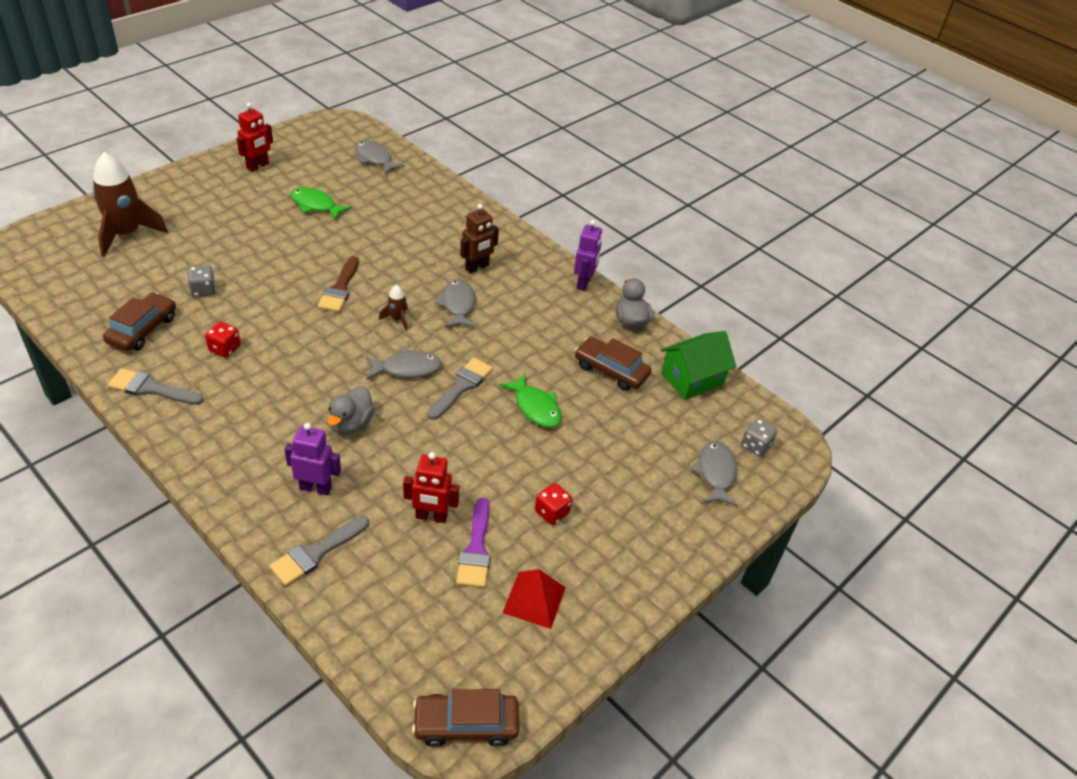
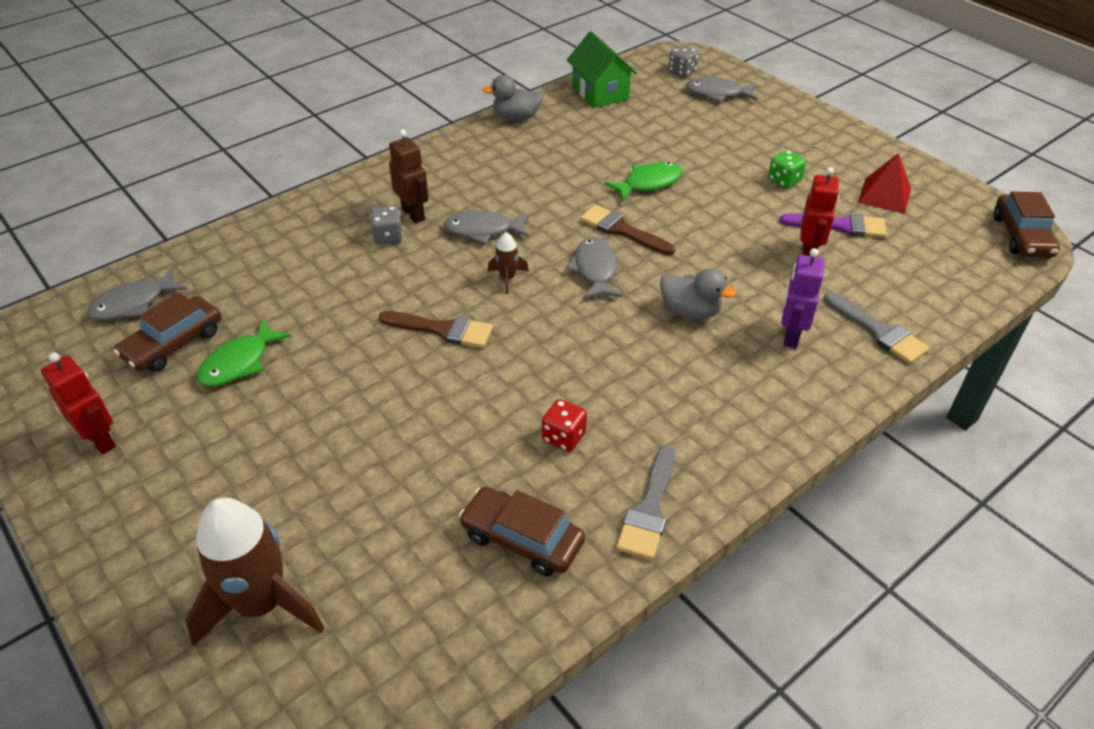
camera: 80 degrees left, 0 degrees up
(203, 290) = (432, 475): grey dice -> grey dice (388, 237)
(461, 386) = (622, 230): grey brush -> brown brush
(552, 512) = (784, 181): red dice -> green dice
(584, 283) = (451, 141): purple robot -> none
(611, 370) = (591, 135): brown car -> brown car (173, 343)

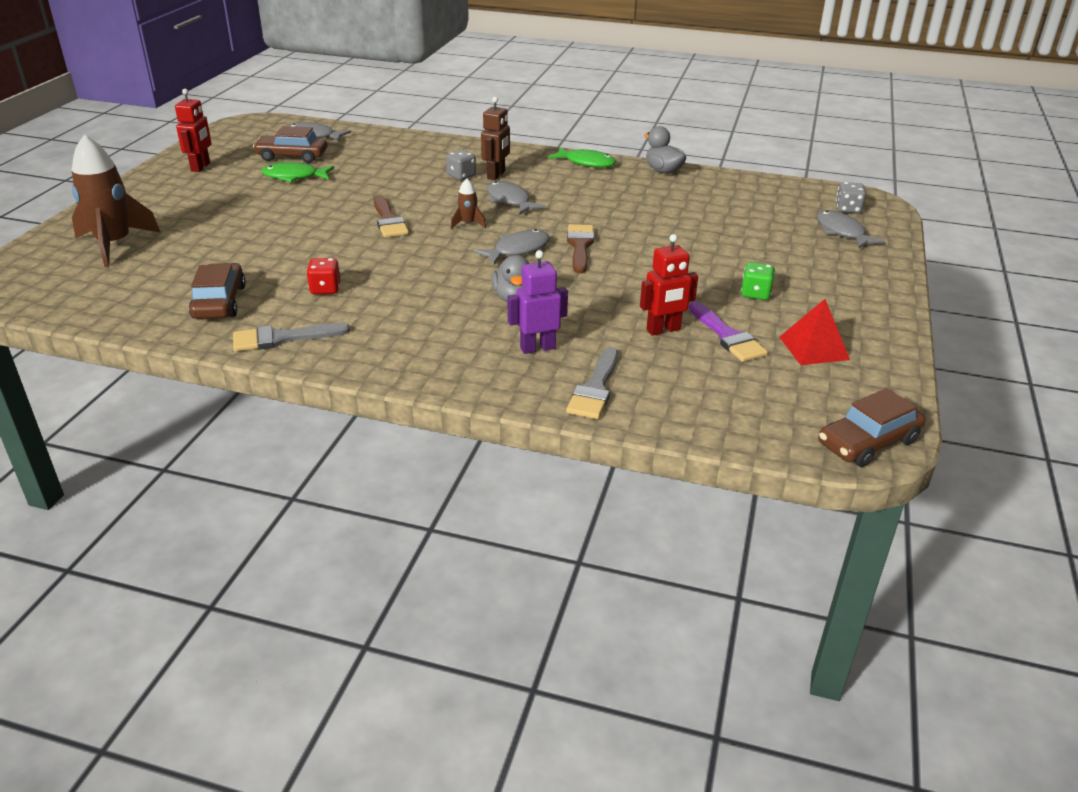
camera: 55 degrees right, 10 degrees down
(600, 92) = (753, 188): green house -> none
(648, 183) = (658, 239): green fish -> green fish (586, 163)

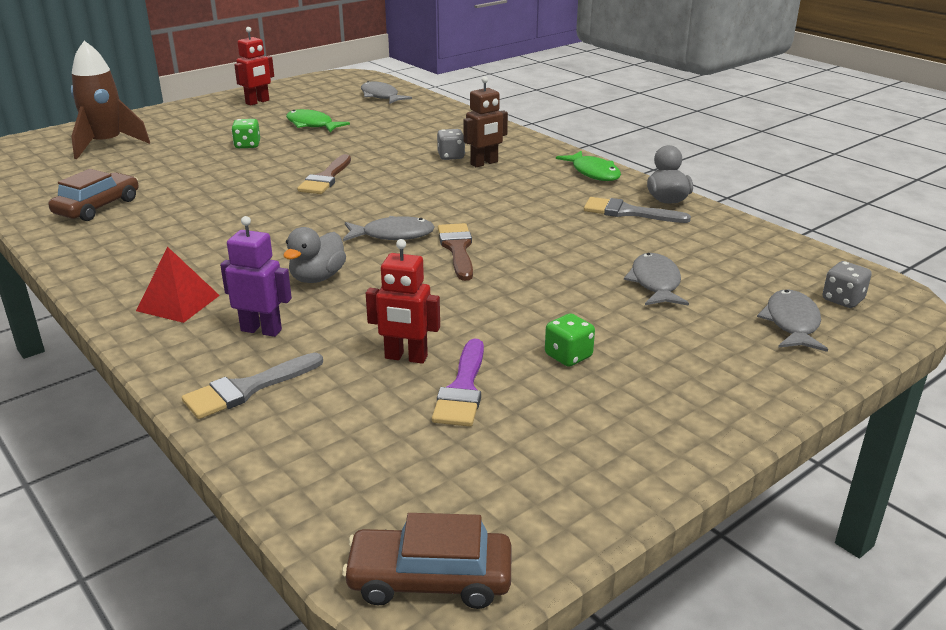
camera: 35 degrees right, 5 degrees down
(265, 210) = (247, 145): none -> green dice
(283, 338) = (90, 249): grey brush -> grey brush (628, 212)
(292, 156) = (337, 108): brown car -> none
(325, 289) = (184, 220): red dice -> none
(468, 224) = (387, 199): brown rocket -> none
(510, 201) = (459, 189): grey fish -> grey fish (655, 283)
(580, 246) = (457, 249): brown brush -> brown brush turned 45 degrees counterclockwise
(814, 348) = (541, 441): red pyramid -> red pyramid (178, 303)

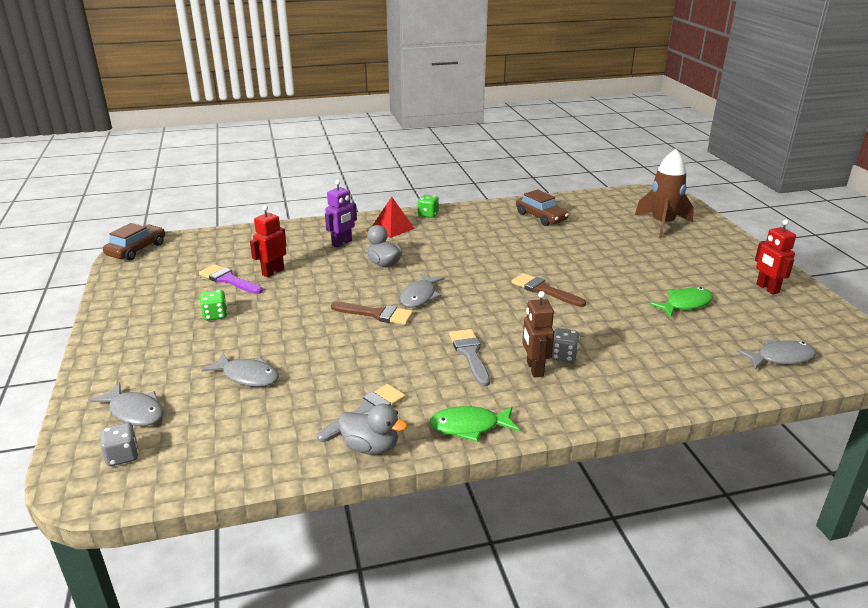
camera: 115 degrees right, 0 degrees up
(247, 145) = (638, 270): green dice -> green dice (428, 214)
(247, 388) = (294, 235): grey brush -> grey brush (470, 354)

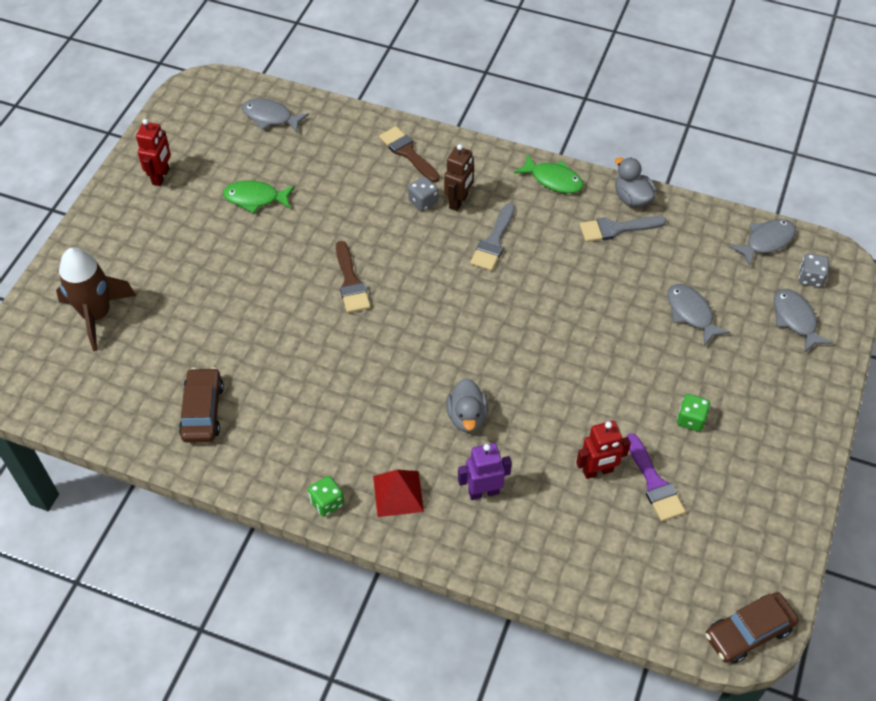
camera: 145 degrees left, 25 degrees up
(376, 314) = (534, 334): brown brush -> brown brush (408, 153)
(419, 296) = (474, 338): grey fish -> grey fish (766, 241)

